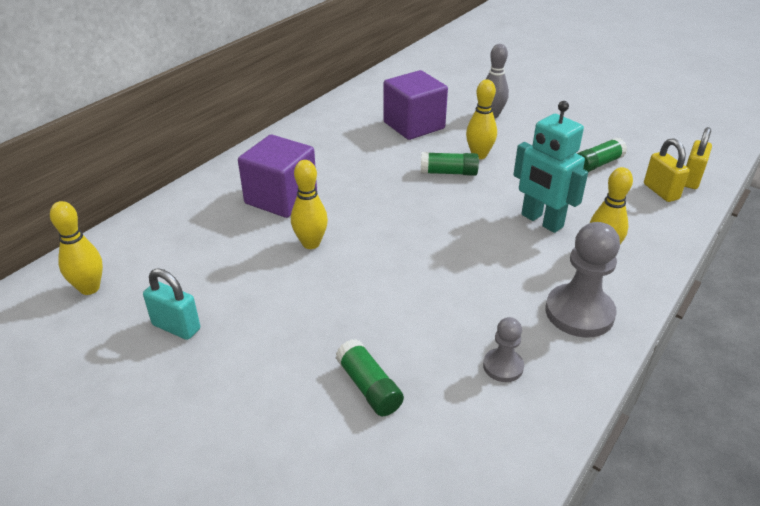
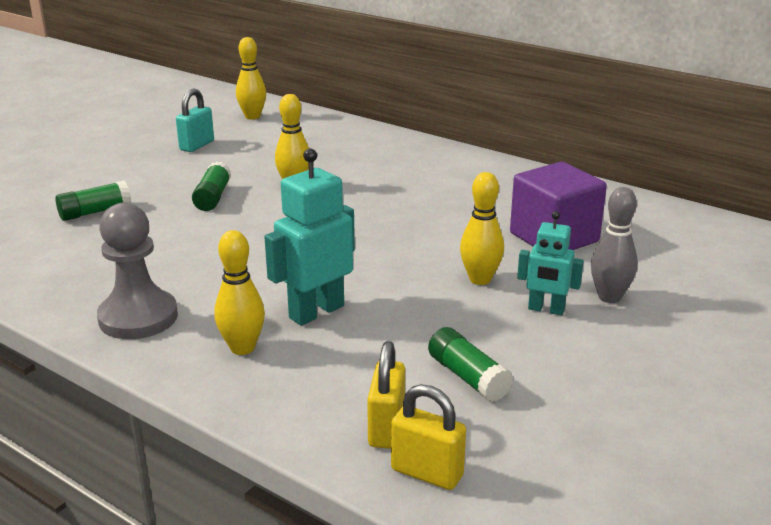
camera: 90 degrees right, 10 degrees down
(281, 198) = (374, 170): purple cube -> none
(448, 172) = (431, 256): green glue stick -> green glue stick (213, 197)
(503, 366) = (85, 269): grey pawn -> none
(512, 135) = (546, 310): none -> turquoise robot
(661, 192) = (386, 428): yellow padlock -> yellow padlock turned 60 degrees counterclockwise

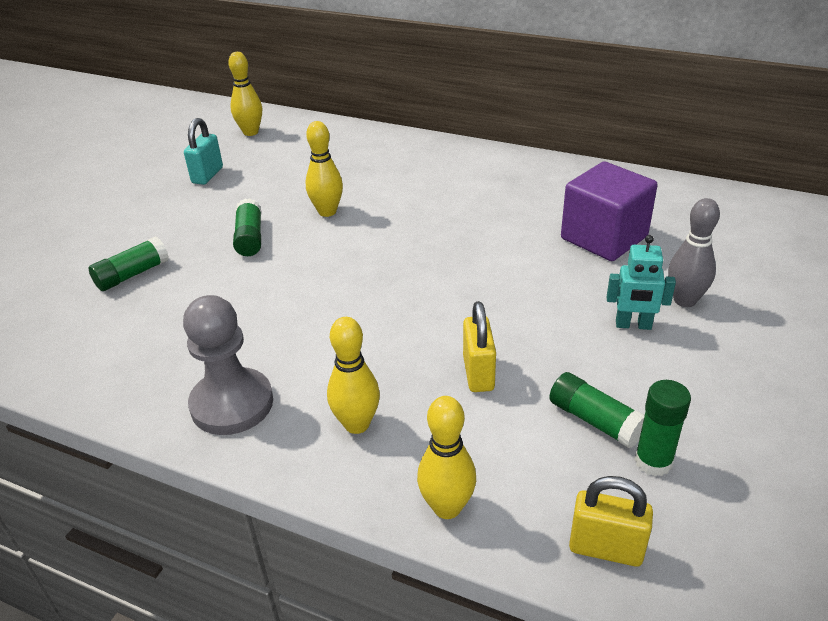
camera: 10 degrees left, 10 degrees up
(316, 312) = (413, 365): turquoise robot -> none
(386, 428) = (543, 500): yellow padlock -> yellow padlock (478, 373)
(480, 279) = (556, 299): yellow bowling pin -> yellow bowling pin (447, 507)
(508, 416) = (653, 461): none -> green glue stick

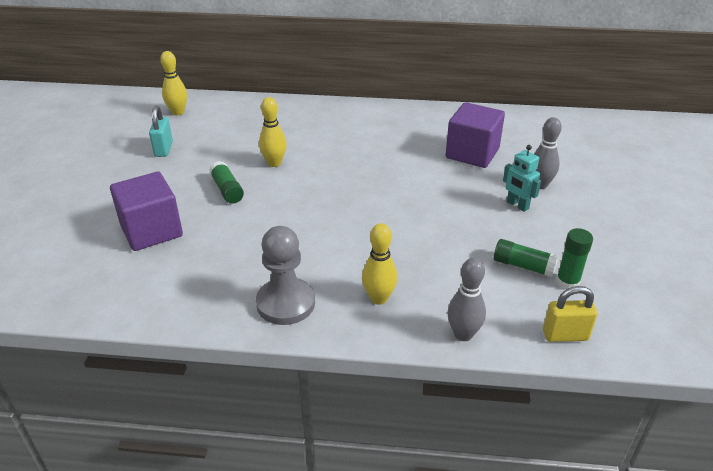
camera: 20 degrees left, 0 degrees up
(132, 275) = (151, 231): green glue stick -> purple cube
(447, 507) = (463, 334): yellow bowling pin -> grey bowling pin
(478, 373) = (439, 252): yellow padlock -> none
(633, 325) = (517, 205): turquoise robot -> turquoise robot turned 60 degrees clockwise

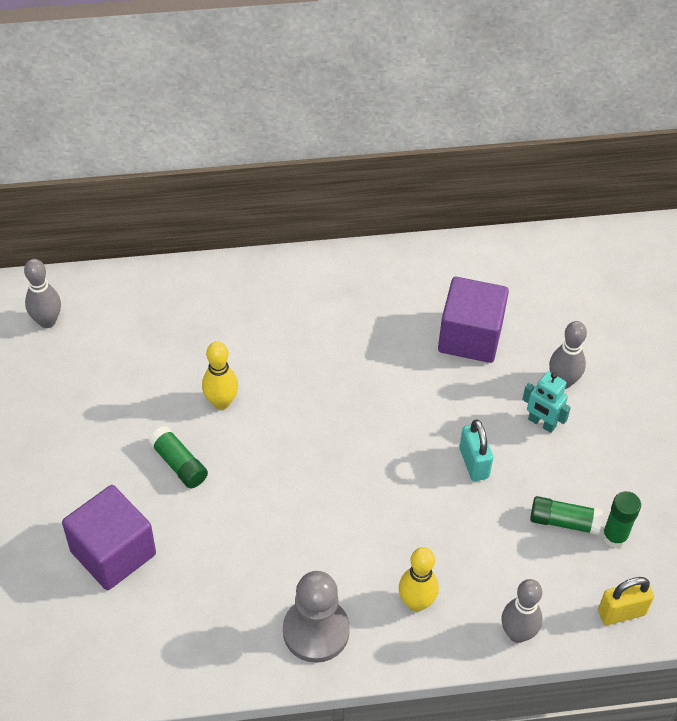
camera: 15 degrees left, 15 degrees up
(164, 149) = (61, 402): turquoise padlock -> turquoise padlock (474, 463)
(178, 112) = (47, 321): yellow bowling pin -> grey bowling pin

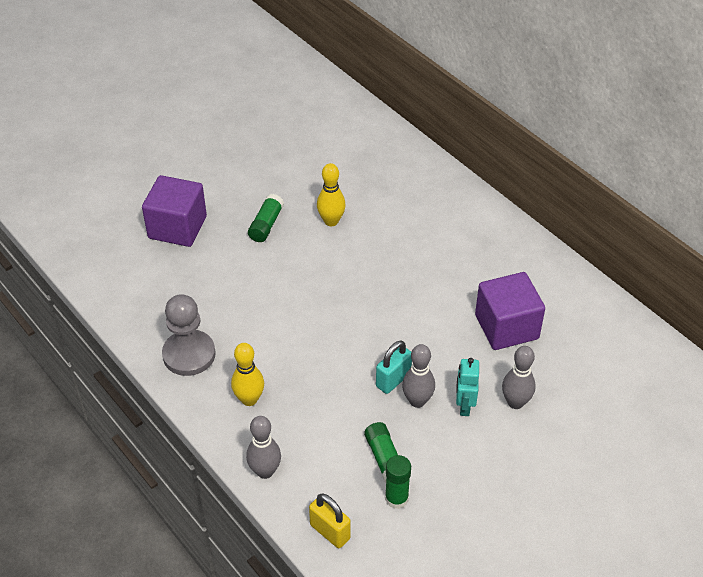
camera: 60 degrees right, 5 degrees down
(47, 321) = (323, 112): grey bowling pin -> grey bowling pin (417, 401)

